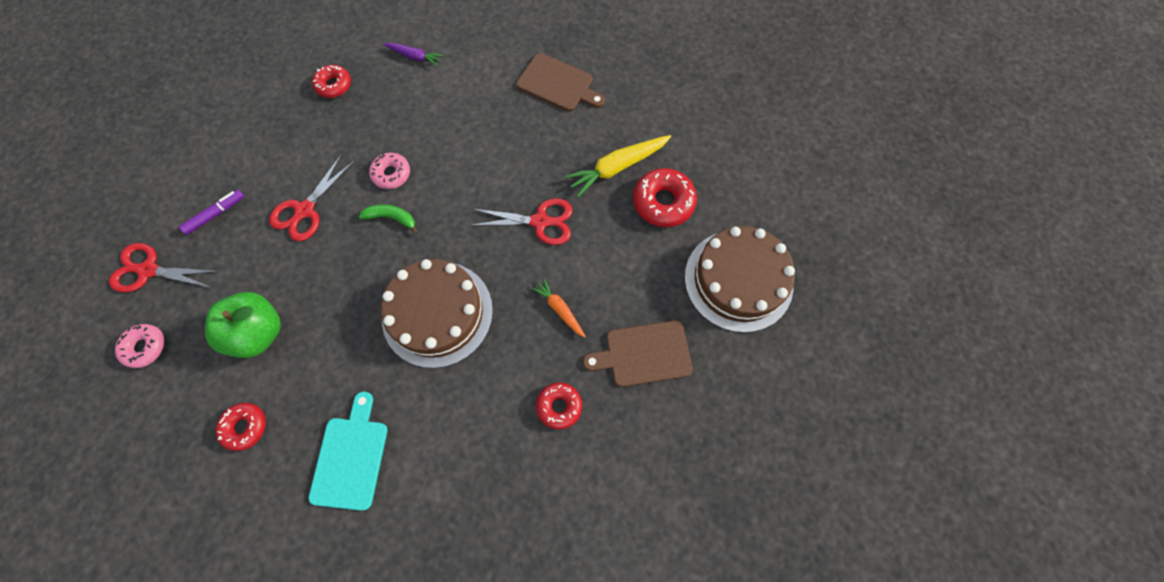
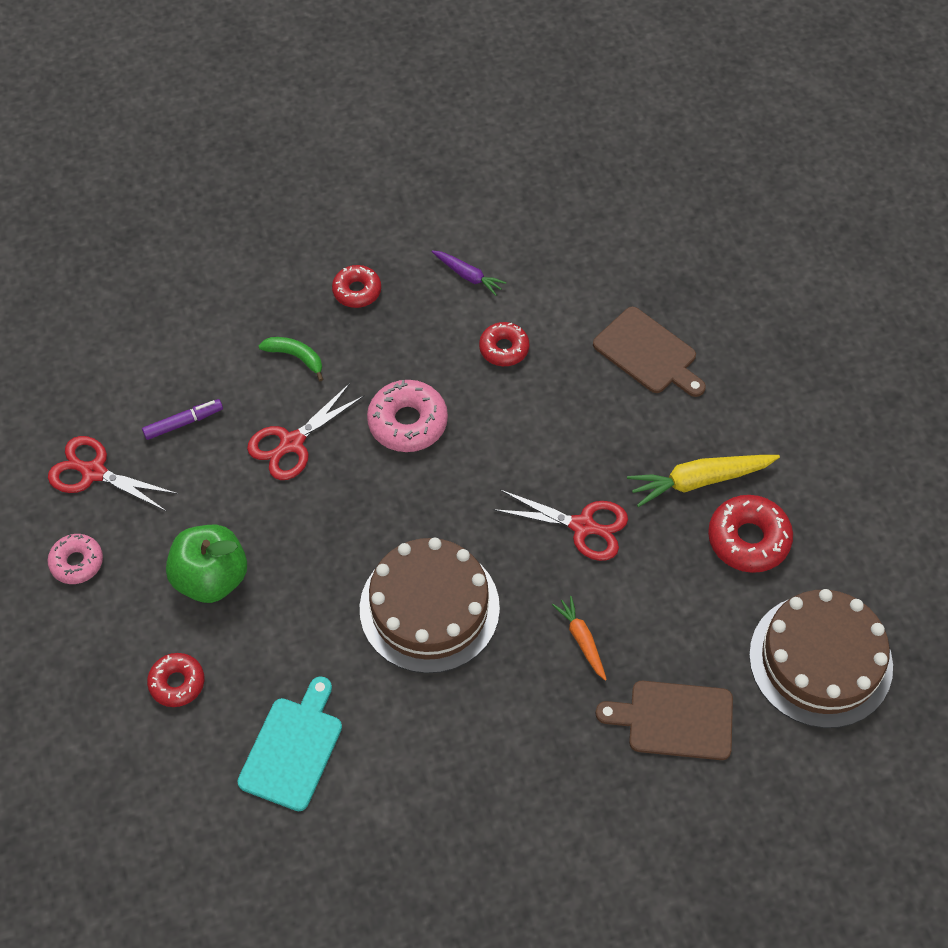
camera: 15 degrees right, 10 degrees down
(391, 174) = (407, 422): pink donut -> pink donut, size x1.55
(391, 218) = (397, 478): green banana -> green banana (295, 357)
(559, 406) = (554, 754): red donut -> red donut (504, 348)

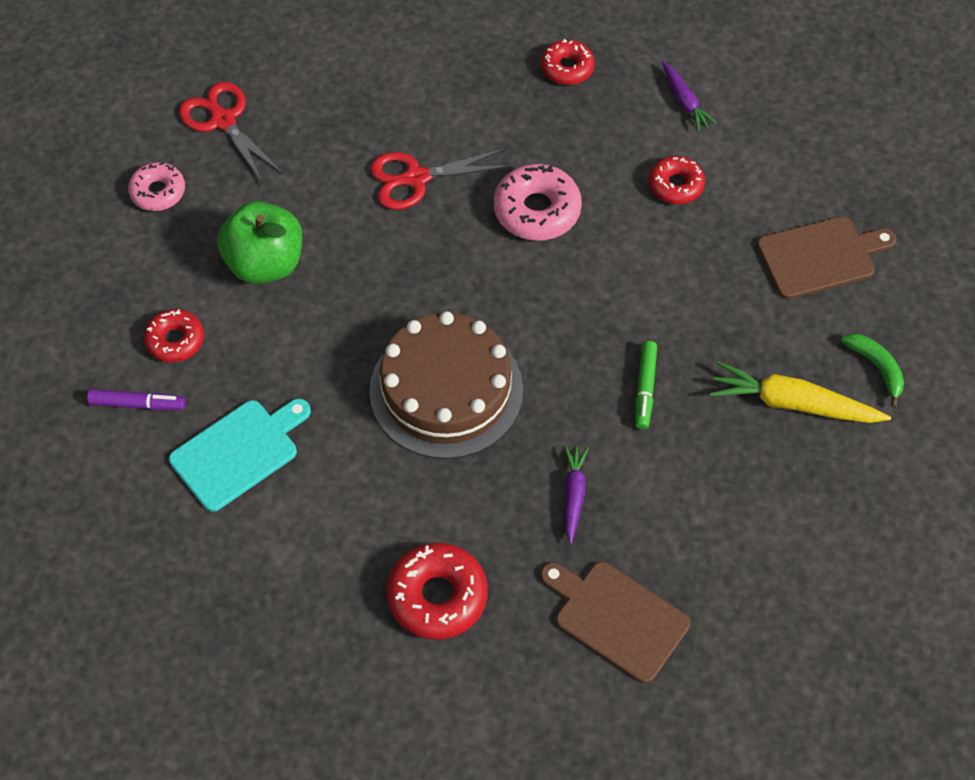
camera: 30 degrees right, 0 degrees up
(183, 422) = (330, 114): purple marker -> purple marker (137, 404)
(295, 357) = (470, 102): green banana -> green banana (876, 367)
(582, 526) = (645, 389): red scissors -> green marker
(582, 640) = (573, 495): orange carrot -> purple carrot
(648, 353) = (820, 256): brown cutting board -> brown cutting board turned 90 degrees counterclockwise
(748, 539) = (807, 485): red donut -> red donut (437, 596)
(820, 660) = (806, 641): brown cake -> none

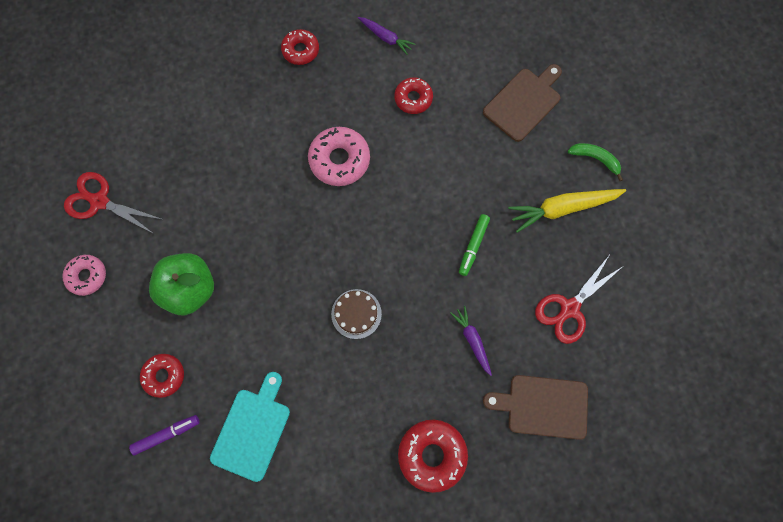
camera: 30 degrees left, 15 degrees up
(416, 178) = (251, 177): red scissors -> red scissors (569, 308)
(446, 390) = (356, 314): brown cake -> brown cake, size x0.47
(645, 389) = (473, 246): green marker -> green marker turned 45 degrees clockwise

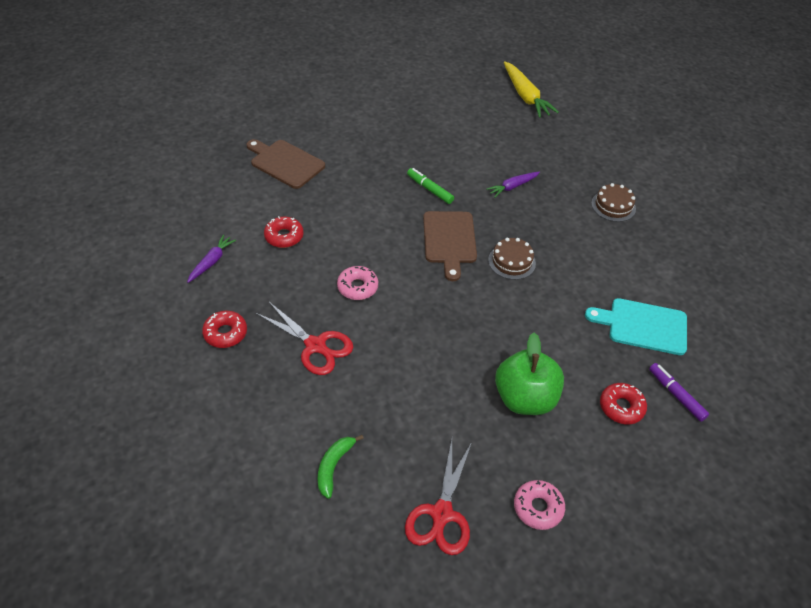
camera: 100 degrees left, 25 degrees down
(339, 160) = (357, 287): pink donut -> pink donut, size x0.64
(432, 455) = (613, 206): red donut -> brown cake
(473, 246) = (429, 189): green marker -> green marker turned 150 degrees counterclockwise
(543, 406) = (551, 147): brown cutting board -> brown cutting board (449, 240)
(563, 208) = (385, 139): yellow carrot -> yellow carrot (525, 96)
(569, 308) = (470, 135): red scissors -> red scissors (315, 346)
(595, 159) = (337, 122): green banana -> green banana (333, 467)

